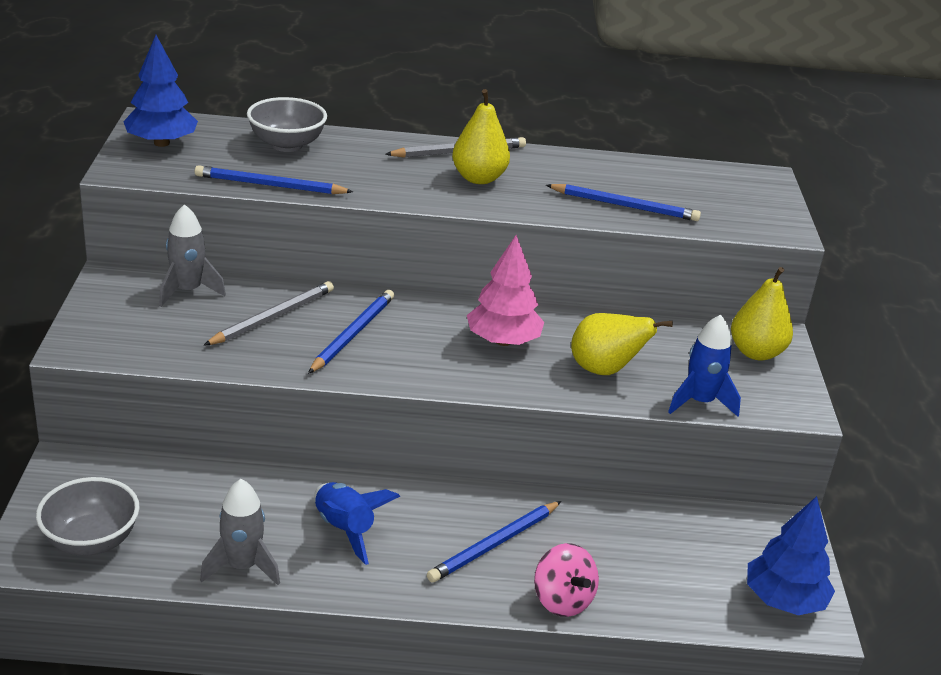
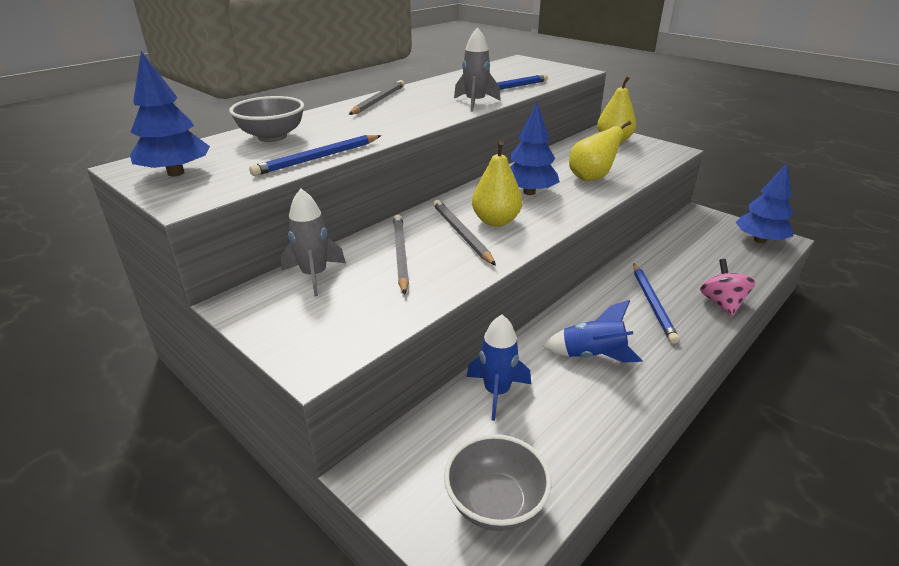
camera: 45 degrees left, 0 degrees up
(242, 566) = (597, 424): grey rocket -> grey rocket (475, 103)
(352, 334) = (461, 234): blue pencil -> grey pencil
(478, 178) = (419, 105): yellow pear -> yellow pear (496, 221)
(503, 341) = (529, 192): pink tree -> blue tree
(562, 600) = (722, 303): pink spinning top -> pink spinning top turned 105 degrees counterclockwise
(700, 402) = (646, 167): blue rocket -> blue rocket (496, 392)

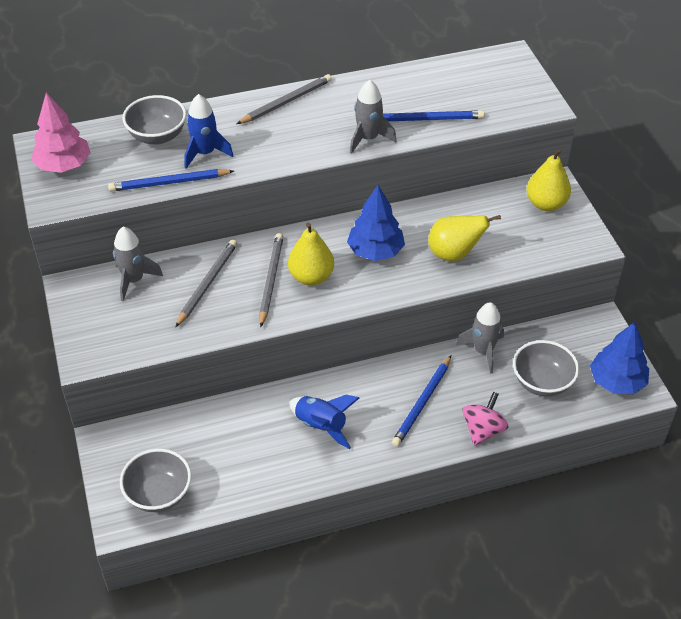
camera: 30 degrees right, 15 degrees up
(176, 173) = (64, 165): blue tree -> pink tree
(496, 392) = (225, 422): blue rocket -> blue rocket (205, 153)
(649, 254) = (483, 351): none -> grey rocket
(716, 258) = (542, 382): none -> grey bowl

